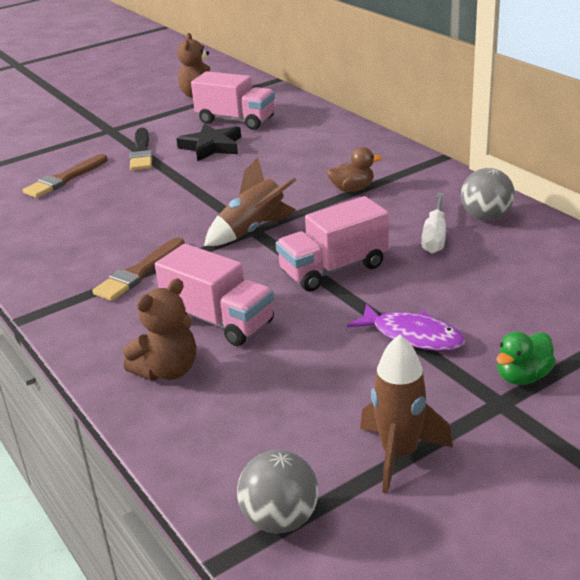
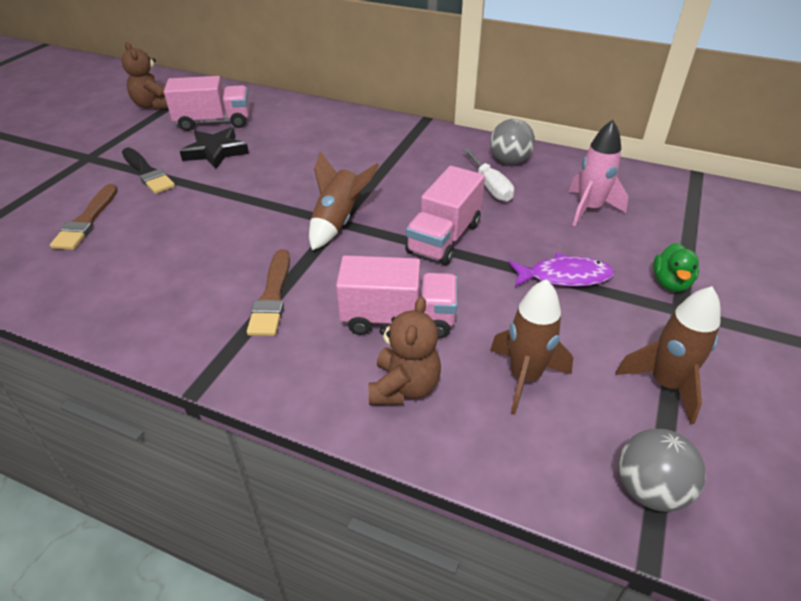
camera: 35 degrees left, 10 degrees up
(274, 400) = (524, 377): none -> brown rocket
(352, 189) = (384, 162): brown duck -> none
(519, 285) = (589, 209): none -> pink rocket

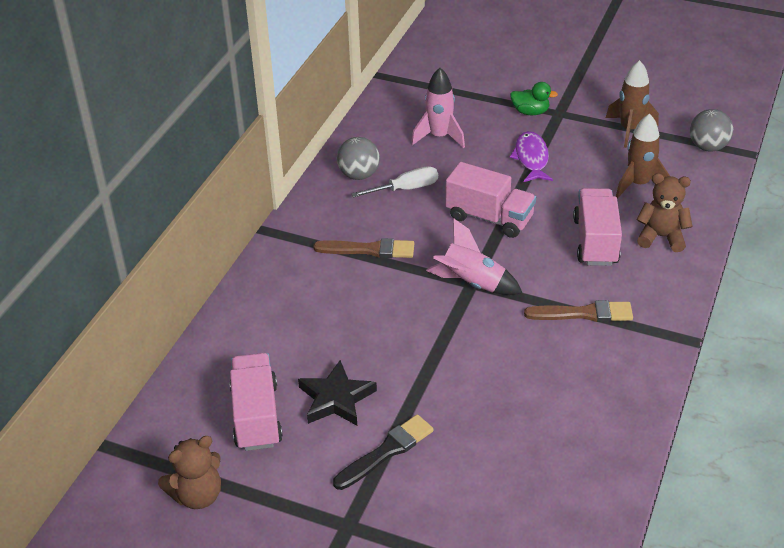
camera: 90 degrees left, 0 degrees up
(87, 220) = (488, 478): brown brush -> brown brush (369, 250)
(338, 222) = (472, 283): brown rocket -> pink rocket

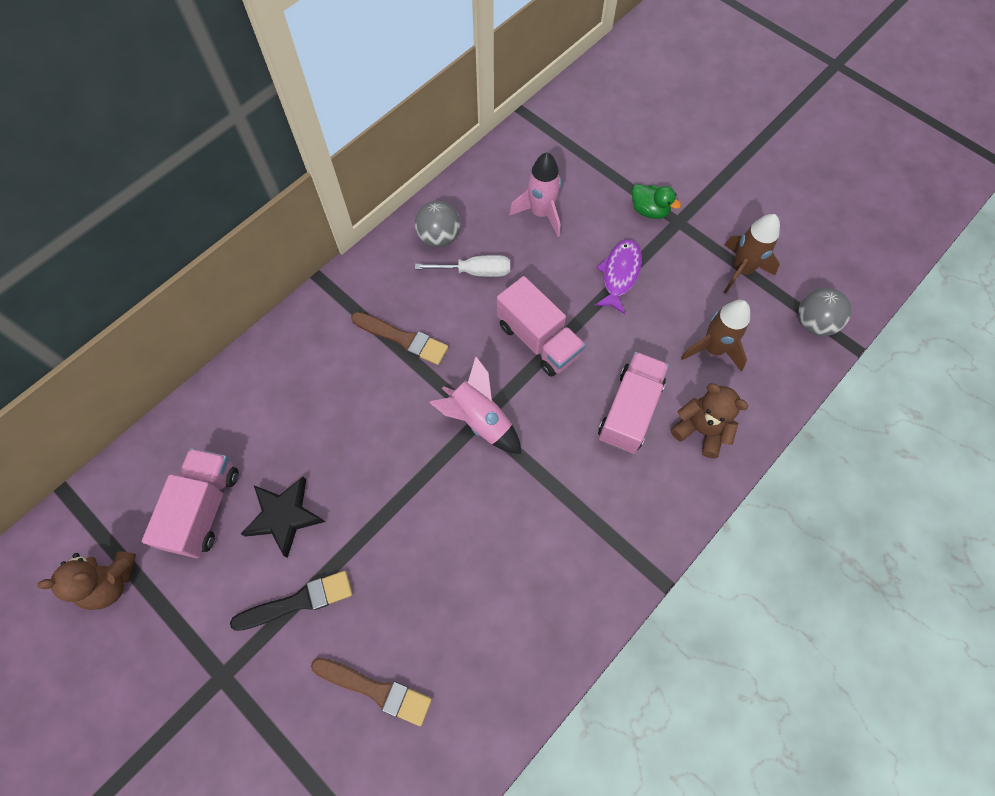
camera: 20 degrees right, 25 degrees up
(583, 313) = (570, 502): brown brush -> brown brush (376, 690)

